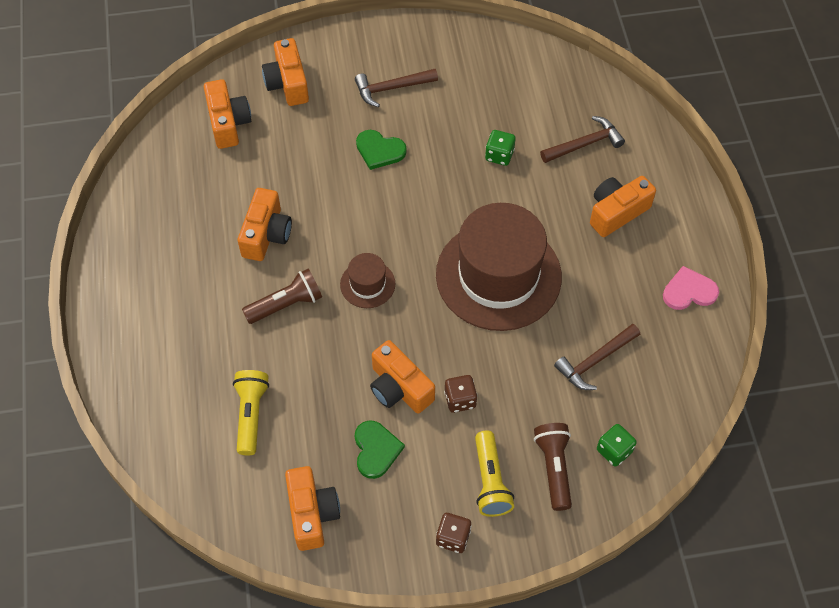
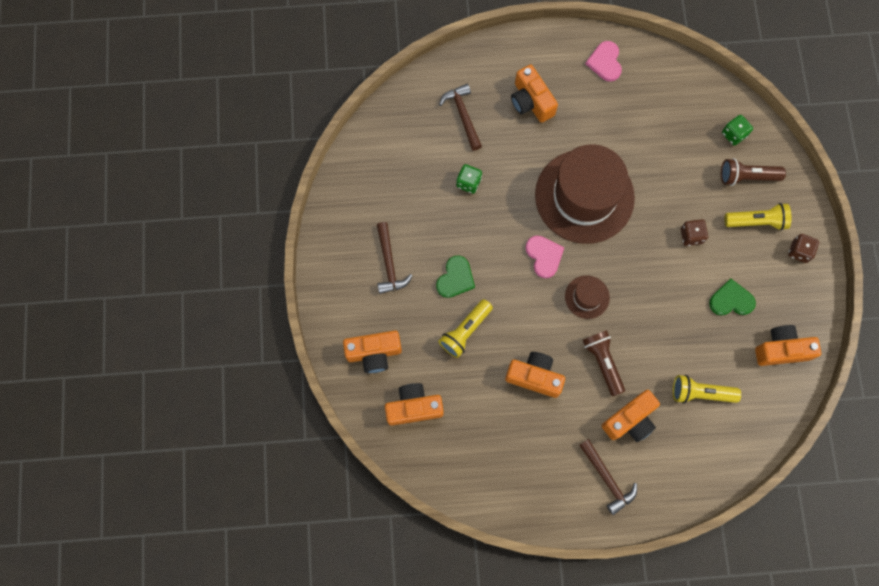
camera: 85 degrees left, 15 degrees up
(317, 164) = (465, 331): none -> yellow flashlight
(399, 388) = (680, 279): orange camera -> orange camera (630, 420)
(415, 236) = (544, 256): none -> pink heart
(595, 361) = (662, 137): brown hammer -> brown hammer (607, 479)

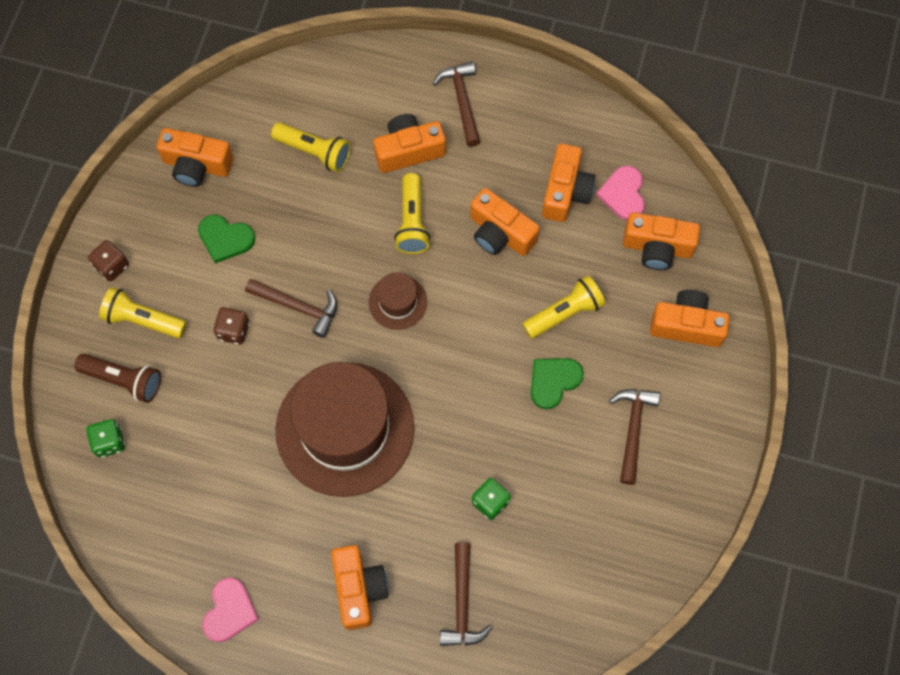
camera: 160 degrees left, 5 degrees down
(498, 429) = (565, 192): none -> orange camera
(544, 256) = (430, 370): pink heart -> pink heart (623, 194)
(603, 362) = (412, 221): brown flashlight -> yellow flashlight
(655, 268) = (298, 307): none -> brown hammer

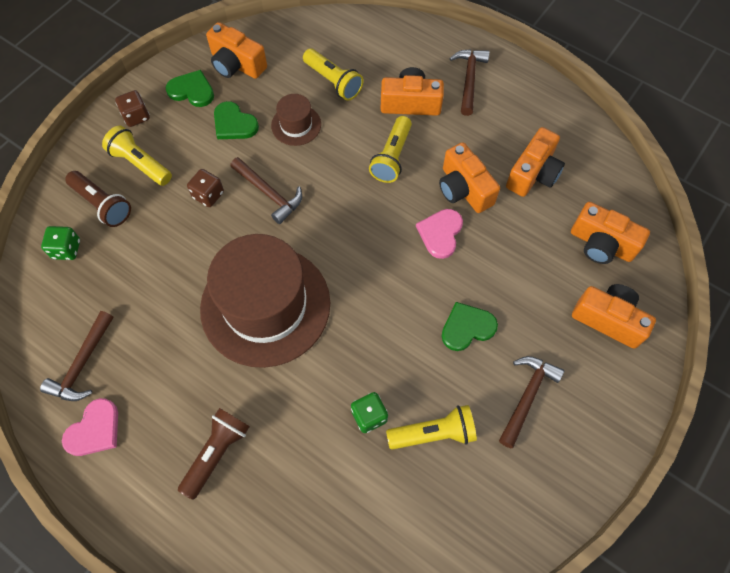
camera: 20 degrees right, 5 degrees down
(160, 214) = (192, 90): none -> green heart
(359, 589) = (217, 453): orange camera -> brown flashlight
(397, 302) = (354, 216): brown hat -> brown hat (296, 125)
(462, 603) = (306, 503): brown hammer -> brown hammer (82, 364)
(564, 313) = (497, 272): yellow flashlight -> yellow flashlight (433, 433)
(623, 194) = (584, 191): pink heart -> pink heart (440, 233)

